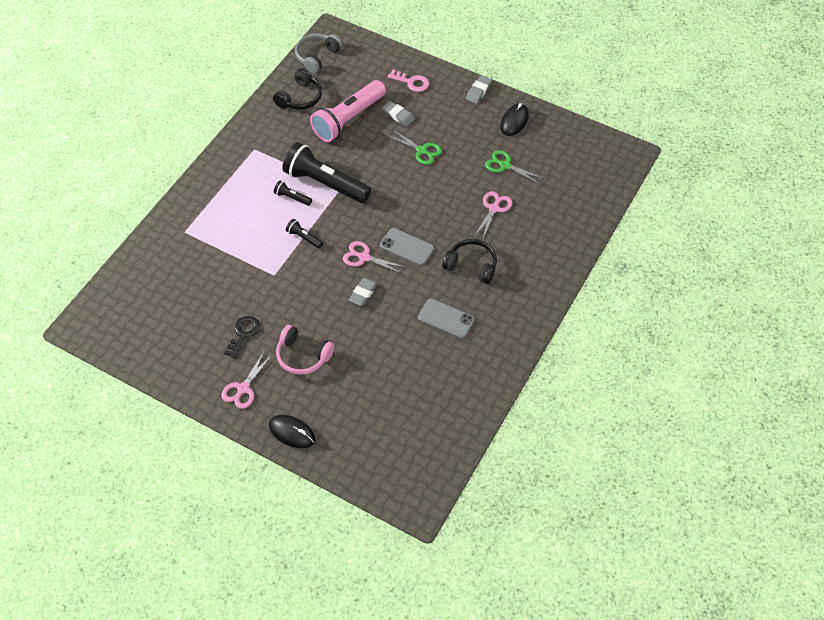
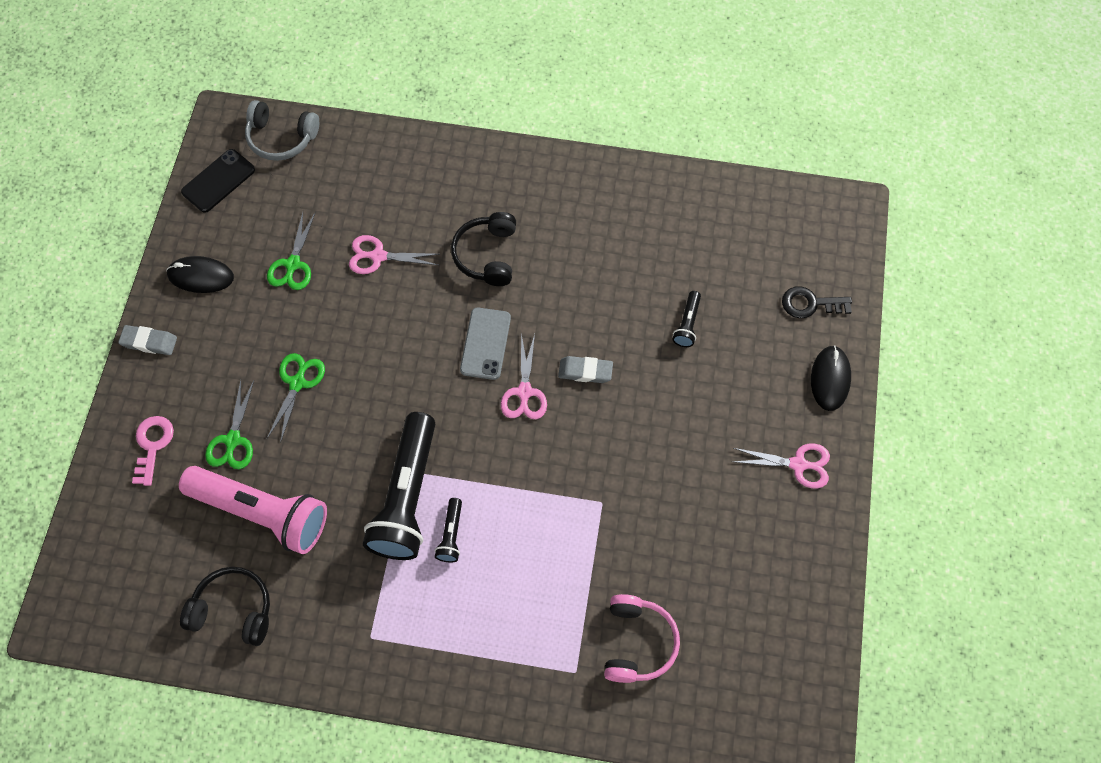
camera: 110 degrees left, 10 degrees up
(243, 334) = (716, 501): black key -> black key (810, 304)
(302, 356) = (716, 410): pink headphones -> pink headphones (638, 642)
(304, 237) = (520, 487): black flashlight -> black flashlight (687, 324)
(317, 56) = (126, 621): grey headphones -> grey headphones (281, 138)
(398, 115) = (233, 440): grey eraser -> green scissors
(446, 318) = (584, 259): grey phone -> none
(582, 142) = (218, 181): none -> black phone

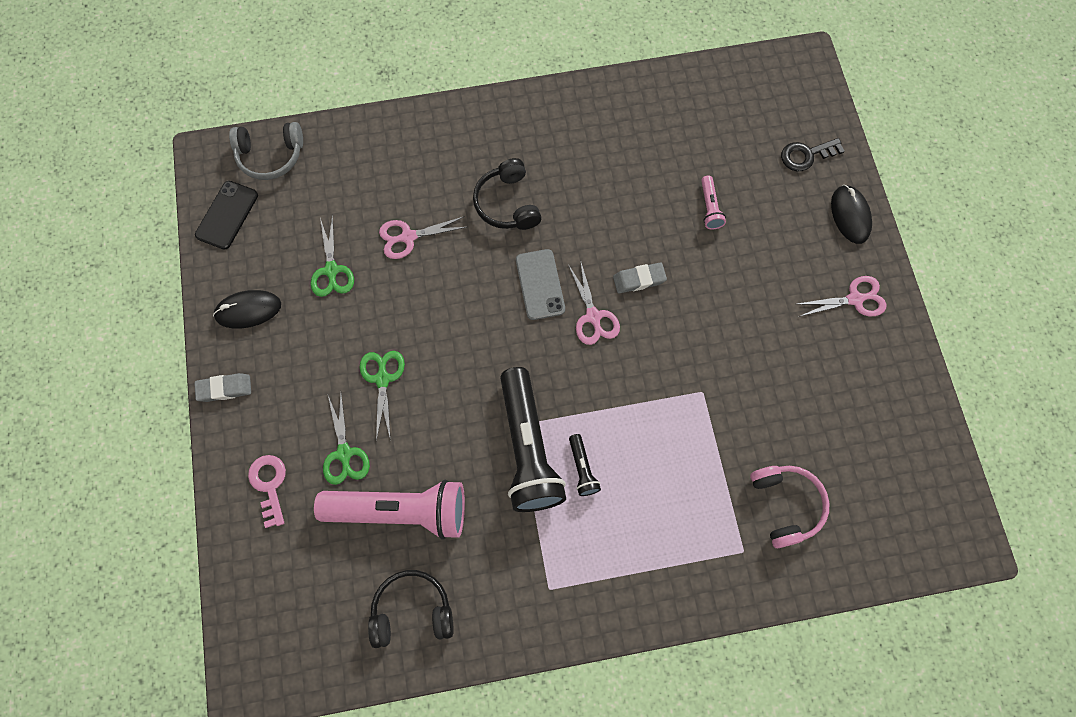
camera: 20 degrees left, 5 degrees up
(687, 324) = (709, 208): black flashlight -> pink flashlight

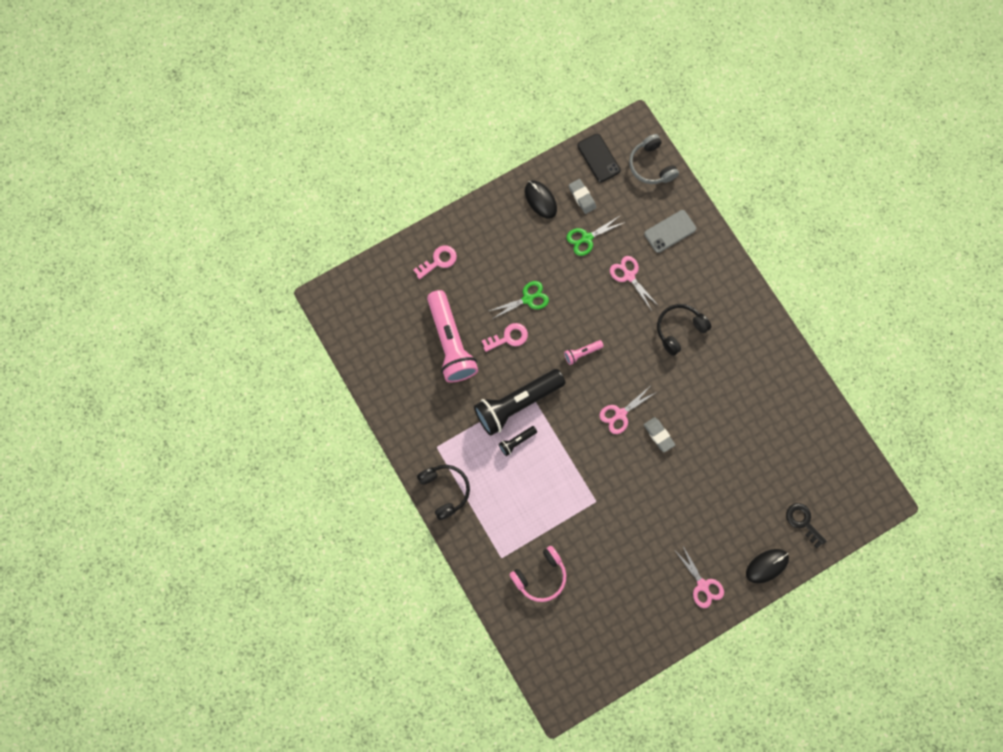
camera: 70 degrees right, 5 degrees up
(224, 389) = (486, 209): grey eraser -> grey eraser (582, 197)
(227, 215) = (598, 158): black phone -> black phone turned 60 degrees clockwise
(344, 454) = (473, 296): green scissors -> none
(412, 611) = (396, 372): black headphones -> black headphones (445, 490)
(427, 425) = (508, 337): none -> pink key
(540, 284) = (629, 372): grey phone -> grey phone (670, 231)
(709, 208) = (732, 466): pink flashlight -> pink flashlight (582, 353)

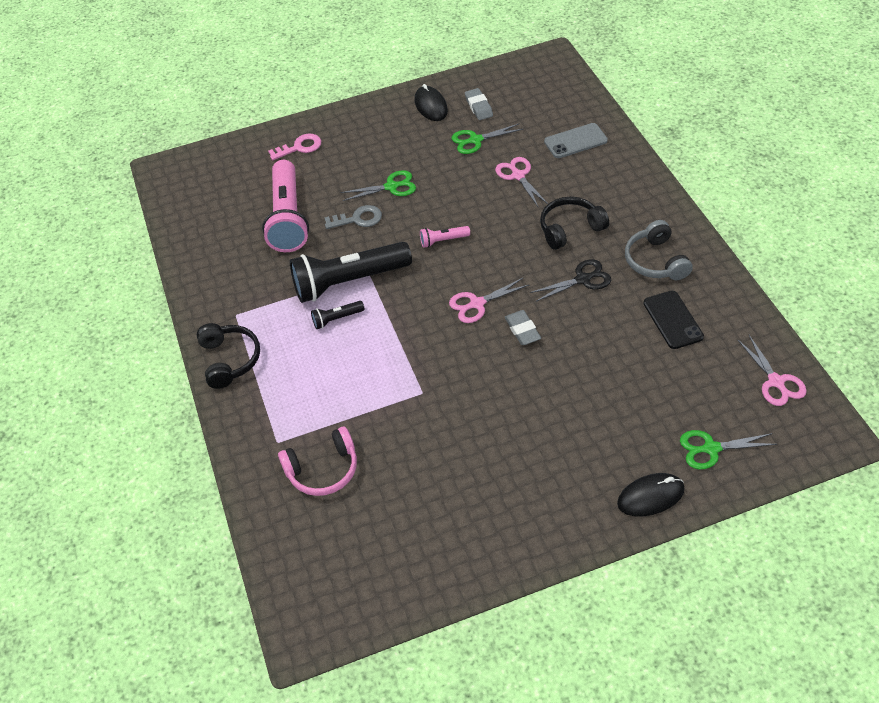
camera: 15 degrees right, 25 degrees down
(508, 337) = (358, 219): pink key -> grey key
(598, 158) = (505, 77): black phone -> black phone (673, 320)
(651, 165) = (564, 87): grey headphones -> grey headphones (655, 261)
(696, 380) = (583, 279): none -> black scissors
(703, 585) = (551, 510): pink scissors -> pink scissors (776, 382)
(803, 522) = (711, 449): black key -> green scissors

